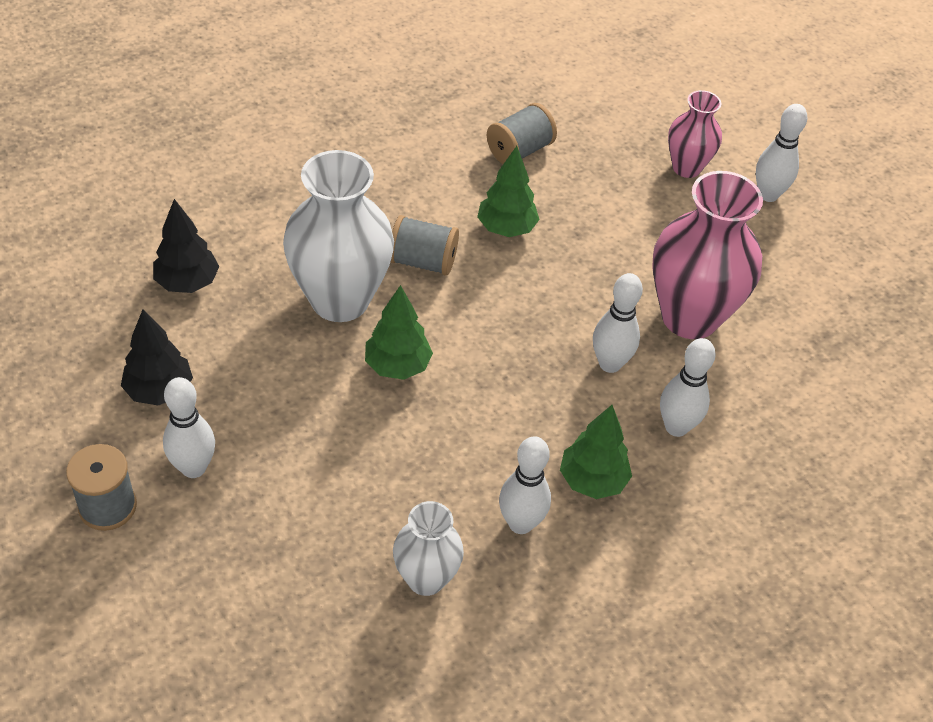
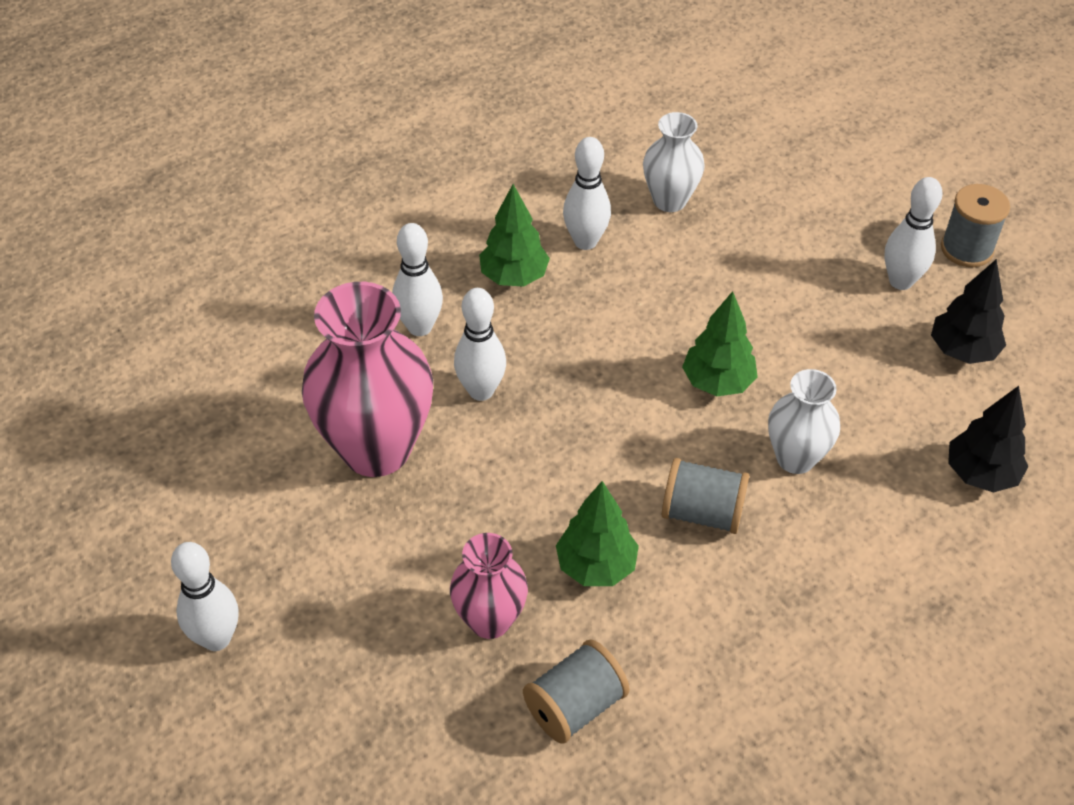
camera: 175 degrees left, 0 degrees up
(340, 300) = (795, 458): white vase -> white vase, size x0.56
(686, 167) = (325, 684): pink vase -> pink vase (490, 620)

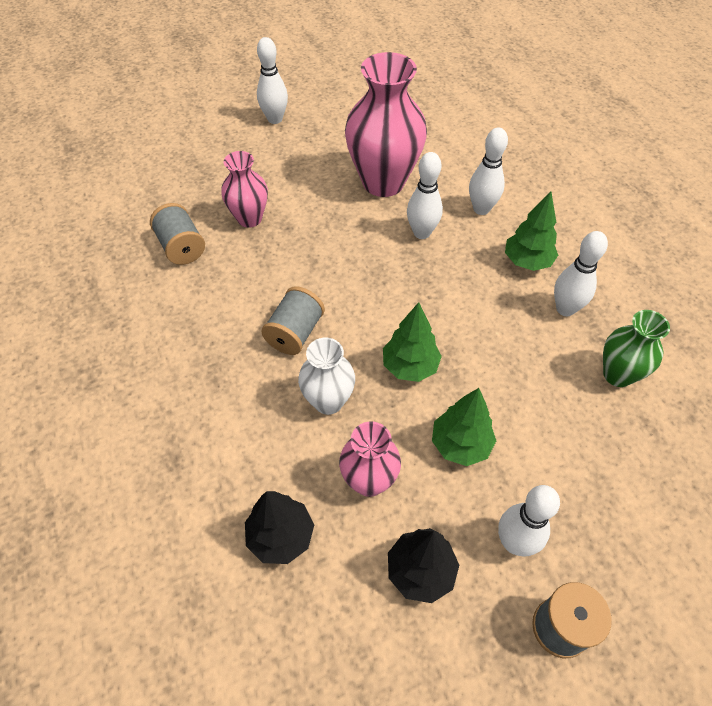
camera: 100 degrees right, 5 degrees up
(596, 566) = (270, 270): green tree -> green tree (460, 444)
(669, 200) = (617, 374): white vase -> green vase
(884, 404) = (369, 481): none -> pink vase

